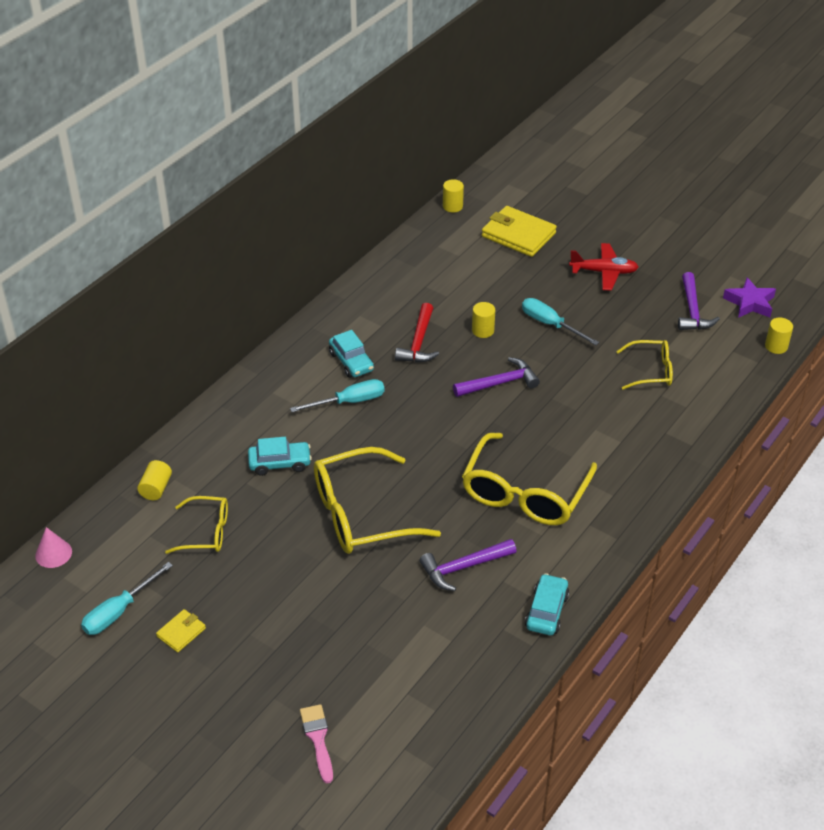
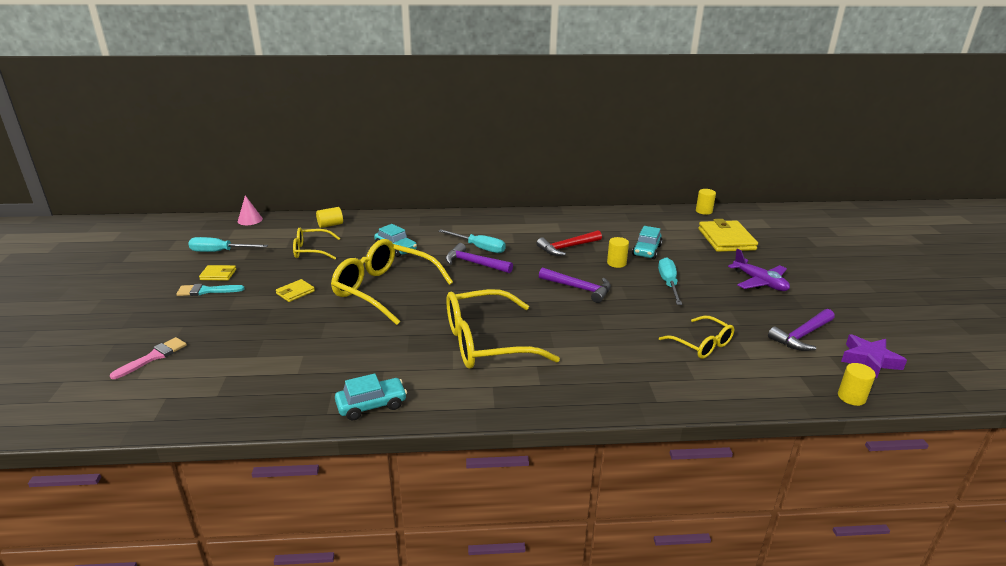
camera: 50 degrees right, 15 degrees down
(206, 532) = (311, 250): yellow glasses -> yellow glasses turned 120 degrees clockwise
(212, 655) = (206, 291): none -> turquoise brush
(294, 583) = (295, 292): none -> yellow wallet
(351, 362) = (514, 235): turquoise car -> turquoise car (646, 251)
(463, 567) = (378, 348): purple hammer -> purple hammer (474, 263)
(603, 272) = (759, 282): red plane -> purple plane

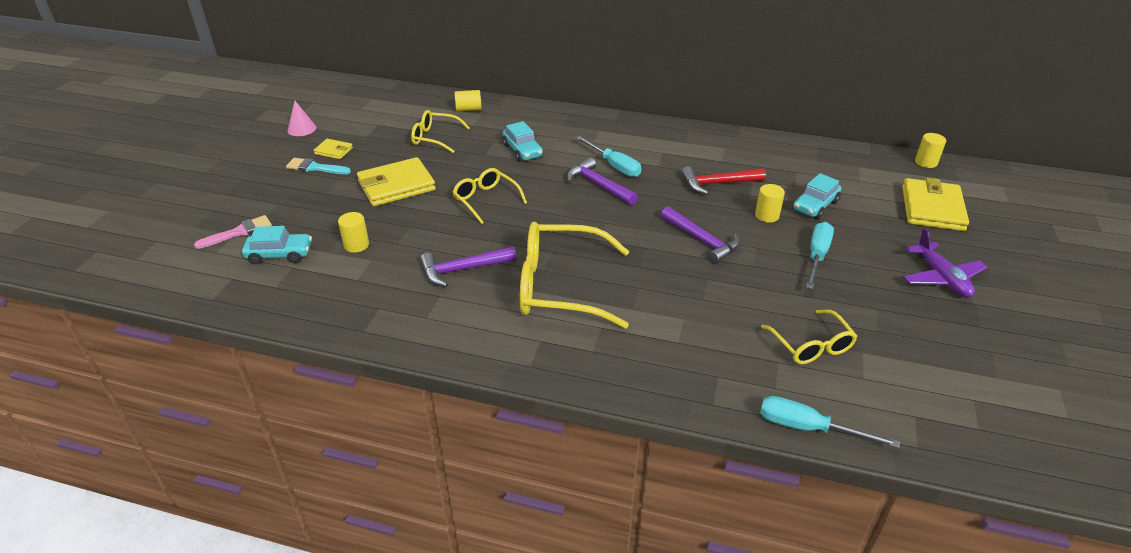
camera: 20 degrees right, 10 degrees up
(220, 252) = (347, 124): turquoise screwdriver -> turquoise screwdriver (808, 428)
(250, 220) = (391, 90): pink cone -> pink cone (301, 129)
(295, 292) = (396, 186): yellow wallet -> yellow wallet, size x2.02
(371, 405) = (409, 332): turquoise car -> turquoise car (280, 254)
(384, 290) = (485, 200): yellow glasses -> yellow glasses, size x0.55
(802, 336) = (952, 364): purple hammer -> purple hammer (463, 270)
(851, 397) = (967, 462): yellow cylinder -> yellow cylinder (356, 245)
(869, 360) = (1027, 418): purple star -> none

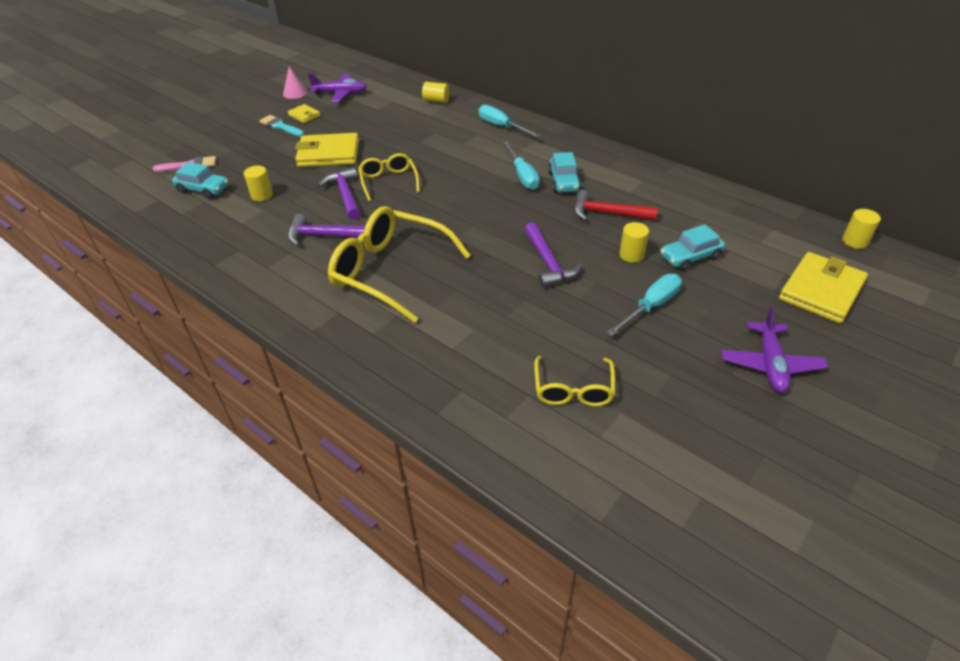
camera: 25 degrees right, 5 degrees up
(356, 120) = (340, 94): none -> purple plane
(435, 138) = (389, 120): yellow glasses -> none
(522, 151) = (453, 145): turquoise car -> turquoise car (564, 182)
(598, 185) = (494, 190): purple hammer -> purple hammer (345, 195)
(808, 428) = (506, 465): turquoise screwdriver -> turquoise screwdriver (501, 126)

